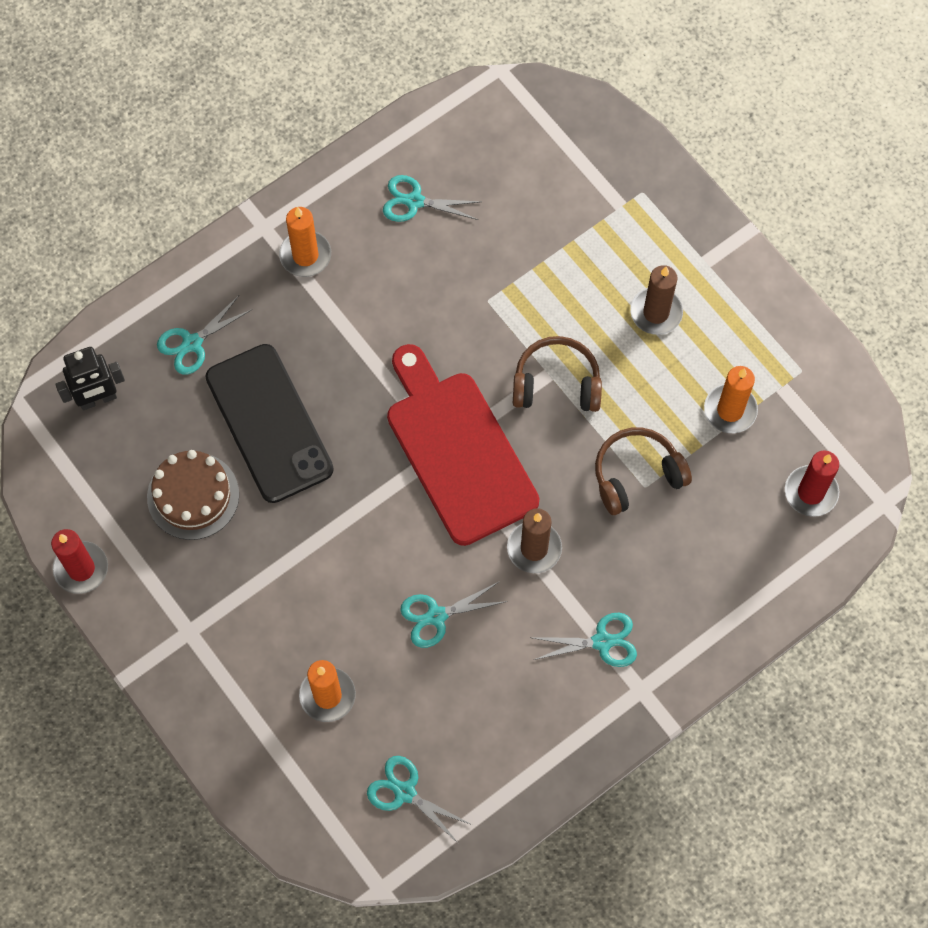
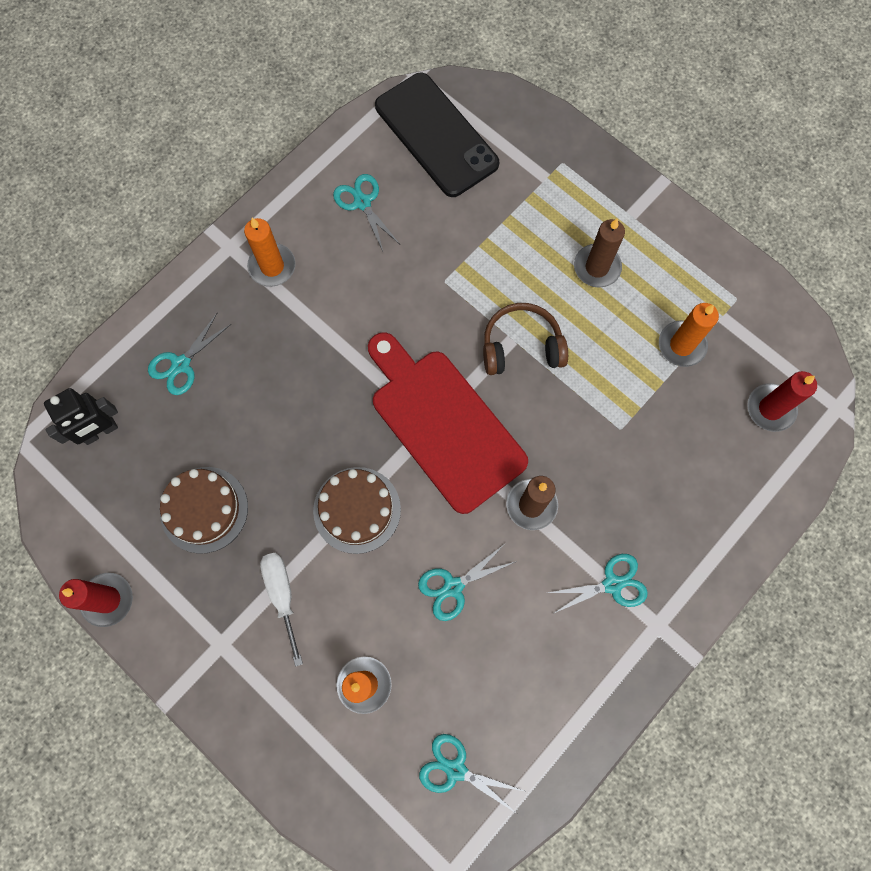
camera: 10 degrees left, 5 degrees up
(259, 594) = (282, 595): none -> white screwdriver
(269, 423) = (264, 428): black phone -> black phone (436, 135)
(351, 522) = (357, 510): none -> brown cake
(414, 201) = (362, 202): turquoise scissors -> turquoise scissors turned 60 degrees clockwise
(637, 475) = (611, 419): brown headphones -> none

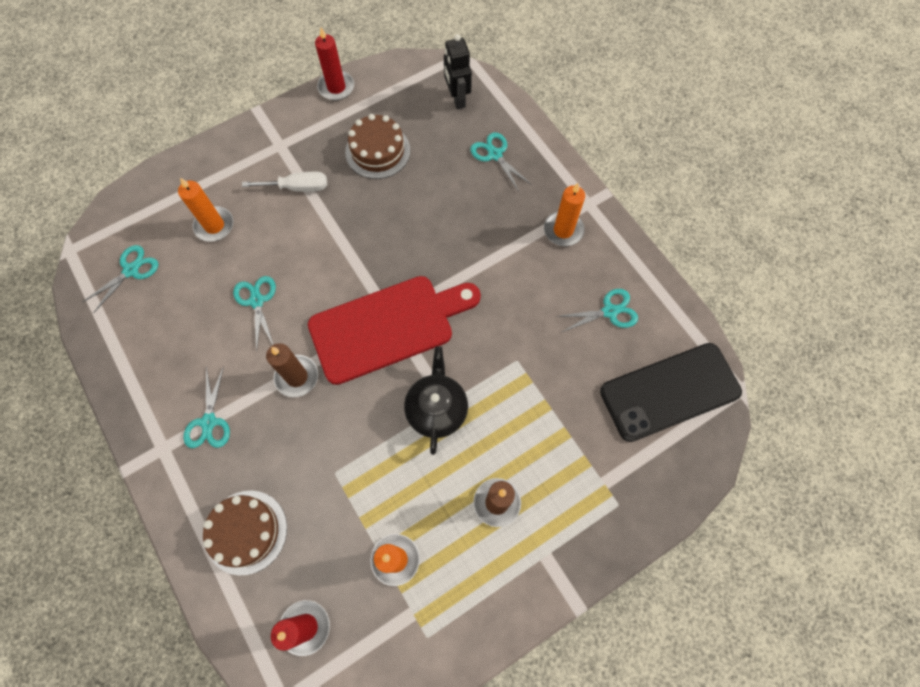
camera: 105 degrees right, 5 degrees down
(357, 510) = (341, 248): brown cake -> brown cake (246, 532)
(521, 347) = (437, 409): brown headphones -> black teapot

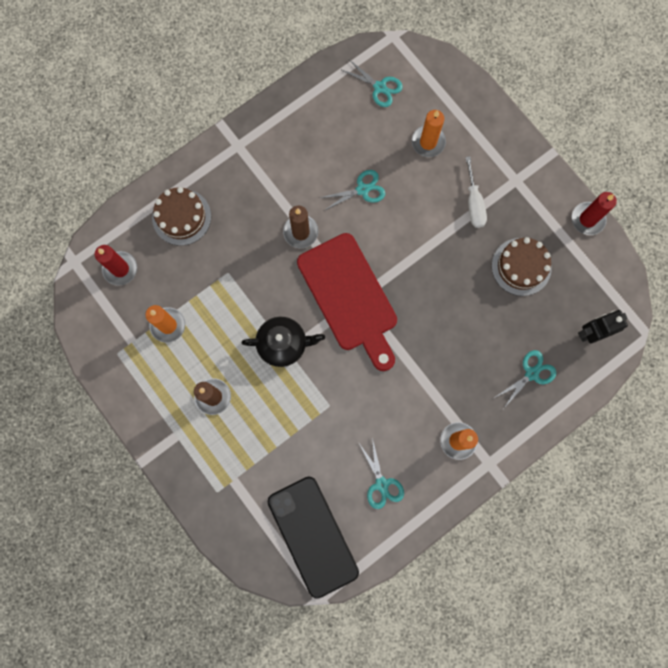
camera: 85 degrees right, 10 degrees up
(209, 422) = (260, 174): turquoise scissors -> none

